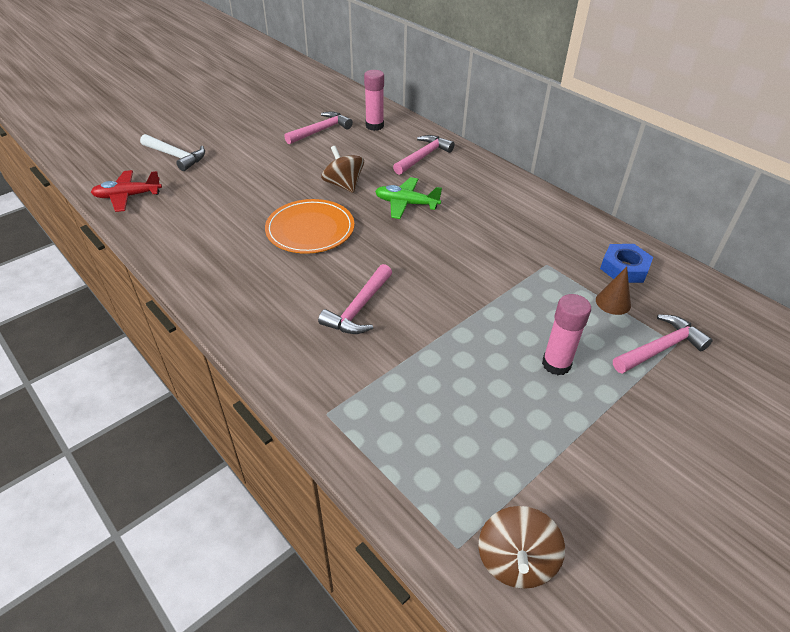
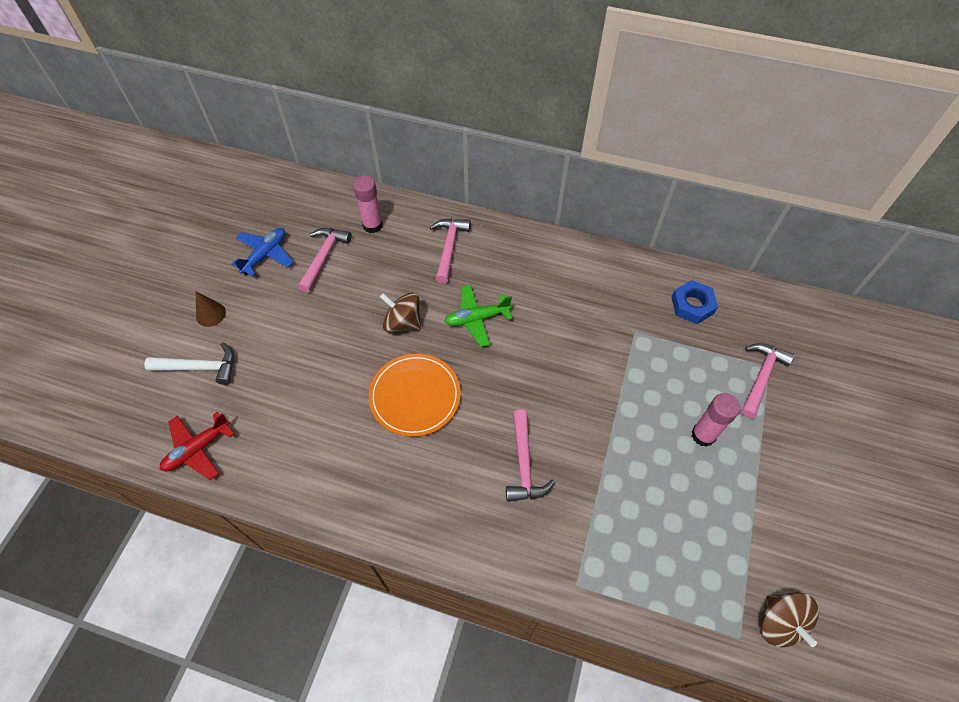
camera: 30 degrees left, 15 degrees up
(281, 116) = (265, 255): none -> blue plane
(613, 302) = (705, 348): brown cone -> brown cone (211, 314)

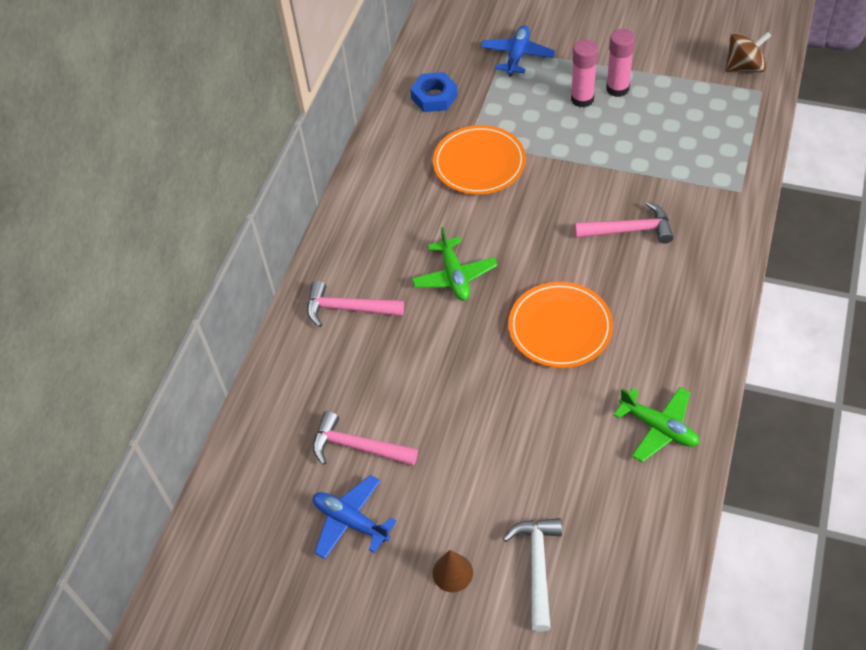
camera: 85 degrees left, 5 degrees down
(198, 449) = (651, 543): red plane -> none
(301, 466) = (658, 428): none -> green plane
(372, 225) = (305, 396): pink glue stick -> pink glue stick (617, 88)
(403, 322) = (461, 348): brown spinning top -> none
(608, 340) = (479, 163): none -> orange plate
(761, 377) = (517, 56): pink hammer -> blue plane

